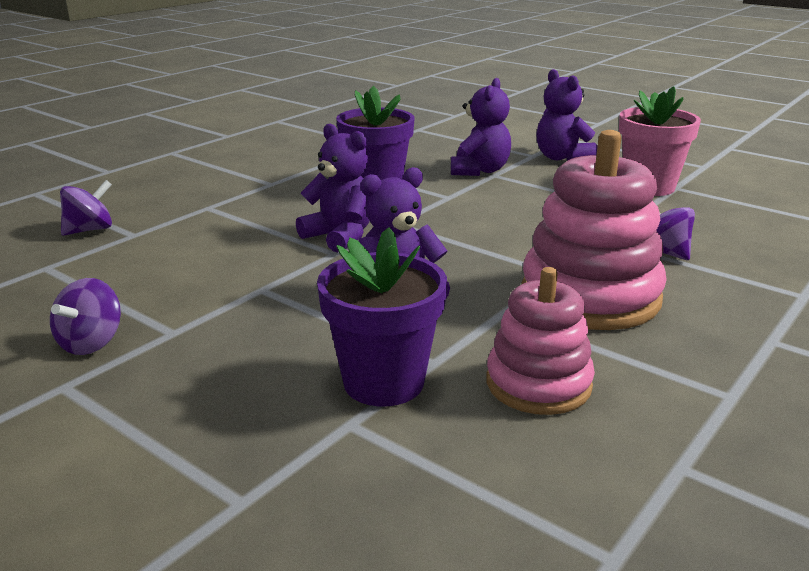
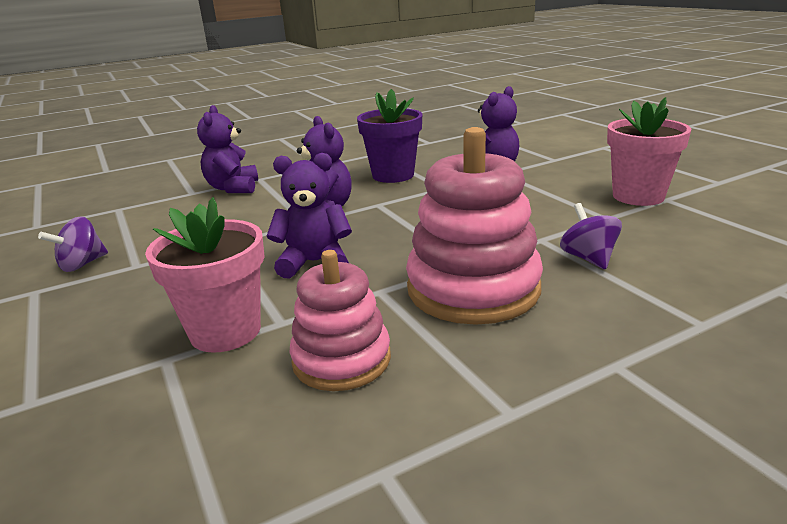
camera: 25 degrees right, 0 degrees up
(90, 230) = (170, 187): purple spinning top -> none
(383, 382) = (225, 331): purple flower pot -> pink flower pot
(562, 158) = (578, 164): purple teddy bear -> purple teddy bear (233, 188)

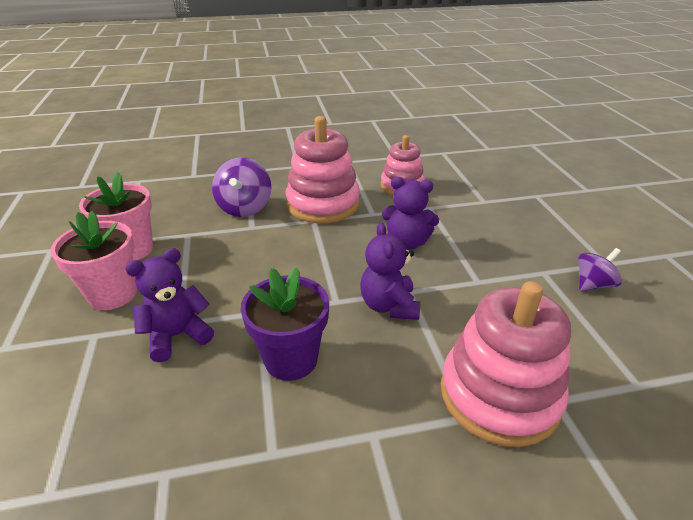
camera: 165 degrees left, 10 degrees up
(225, 331) = (458, 208): pink flower pot -> pink flower pot (113, 294)
(233, 188) = (499, 395): purple teddy bear -> pink stacking toy
(588, 258) = (245, 208): purple spinning top -> purple spinning top, size x1.56

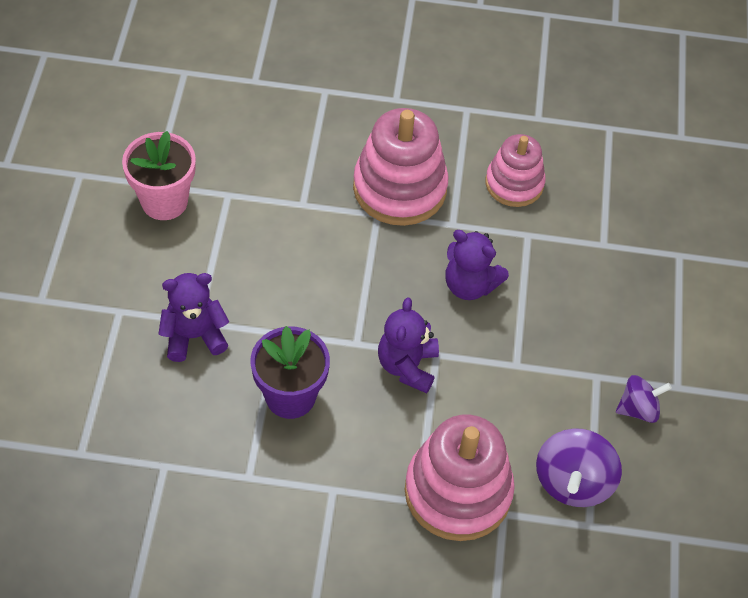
camera: 15 degrees right, 20 degrees up
(113, 294) = (140, 263): pink flower pot -> none
(245, 208) = (303, 166): purple spinning top -> purple spinning top (573, 481)

